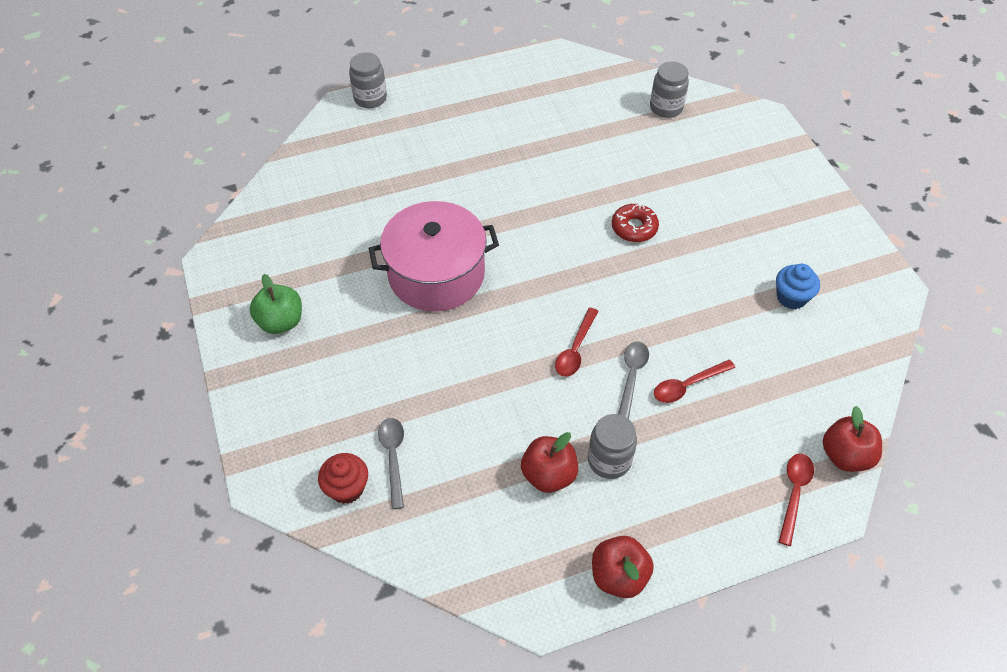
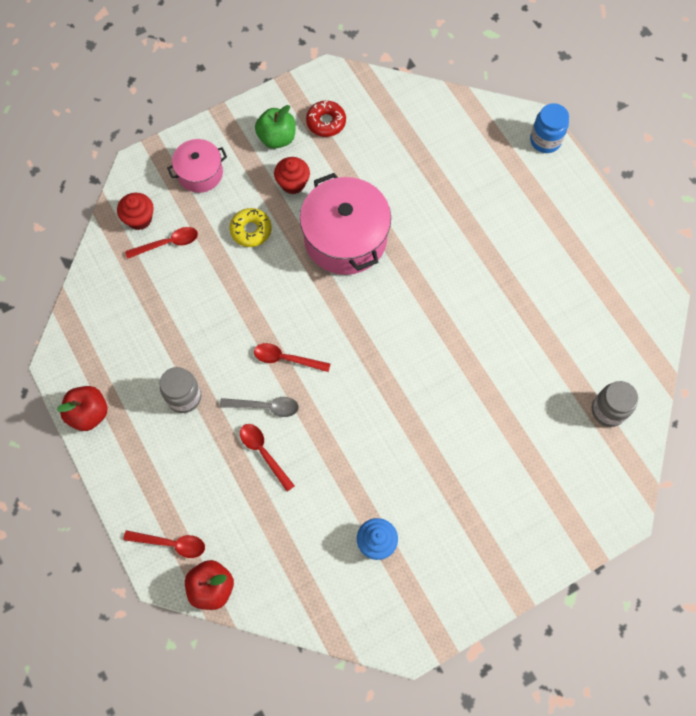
camera: 80 degrees right, 15 degrees up
(301, 409) = (200, 173): none -> pink pot
(349, 314) = (293, 183): none -> red cupcake
(370, 98) = (545, 140): grey jar -> blue jar
(393, 457) = (168, 243): grey spoon -> red spoon
(400, 364) = (251, 230): none -> yellow donut
(548, 475) = (166, 354): red apple -> none
(634, 228) = (433, 394): red donut -> red donut (326, 122)

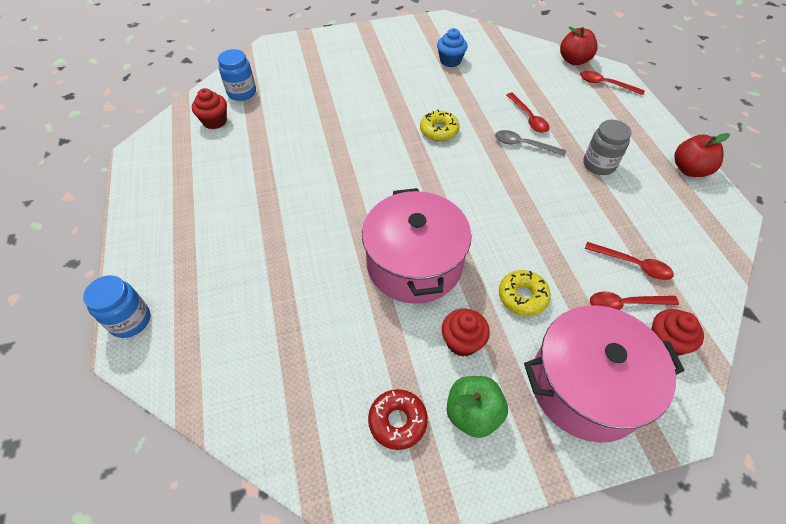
camera: 165 degrees left, 15 degrees down
(200, 173) = (586, 386): pink pot -> pink pot, size x1.77
(286, 359) = (499, 173): red spoon -> red spoon (633, 265)
(361, 405) = (439, 130): none -> yellow donut
(608, 410) = (242, 93): grey jar -> blue jar
(610, 357) = (215, 121): none -> red cupcake

